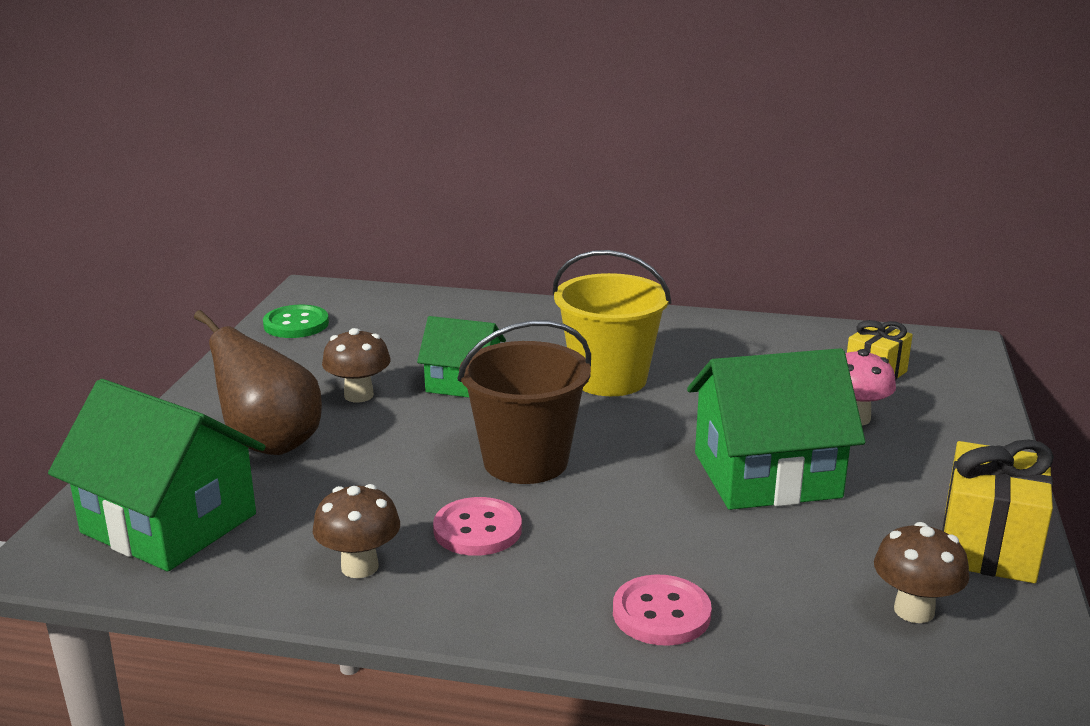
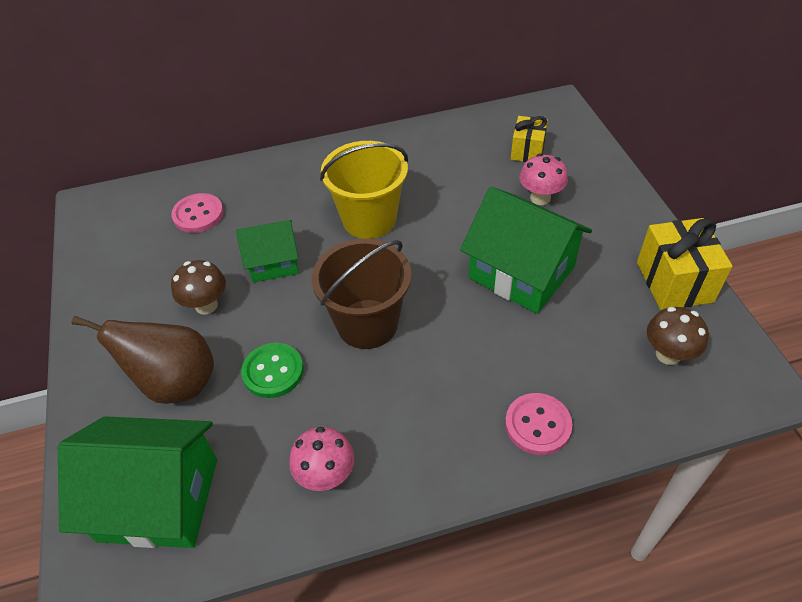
camera: 25 degrees left, 25 degrees up
(296, 324) = (103, 247): green button -> green button (273, 371)
(359, 567) = (326, 475): brown mushroom -> pink mushroom
(477, 530) = (379, 403): pink button -> pink button (198, 214)
(766, 475) = (521, 272): green house -> green house turned 75 degrees clockwise

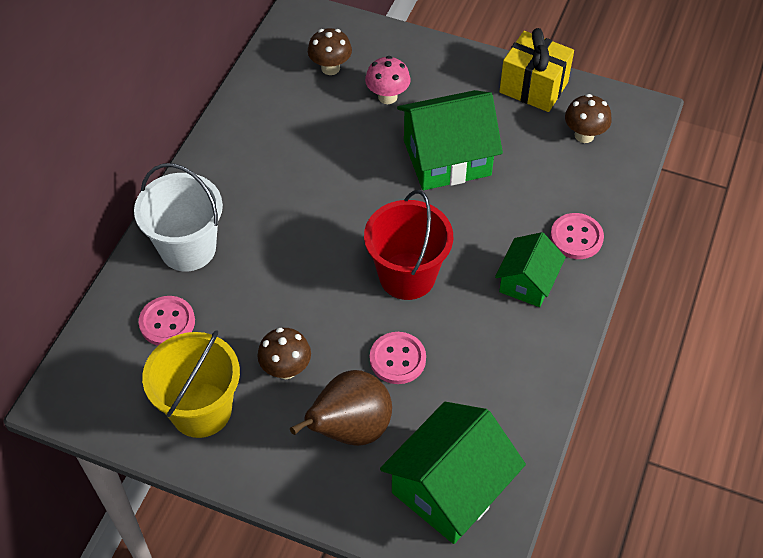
camera: 55 degrees left, 5 degrees up
(273, 262) = (283, 299): green house -> green house (527, 282)
(273, 371) = (397, 359): green button -> pink button
(274, 184) = (188, 248): none -> white bucket
(326, 475) = (516, 376): pink mushroom -> none
(367, 324) = (407, 276): brown bucket -> red bucket
(369, 219) = (300, 210): yellow bucket -> yellow bucket (201, 410)
(527, 151) = (330, 68): yellow gift -> brown mushroom

